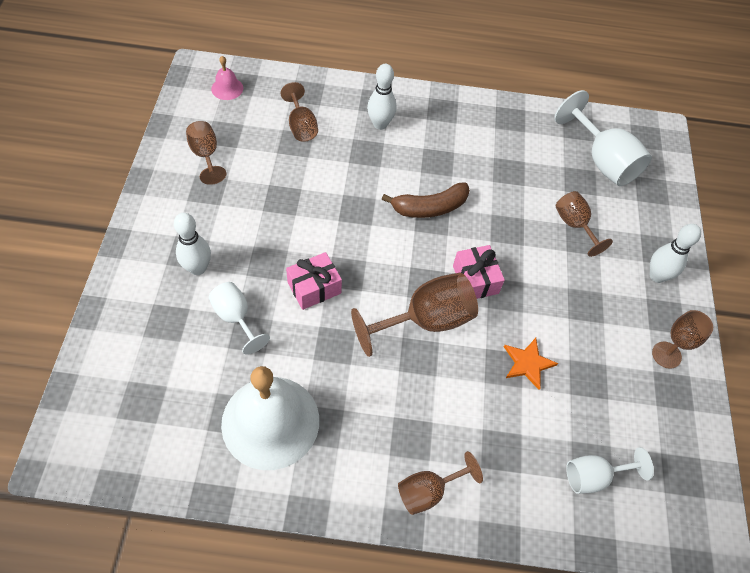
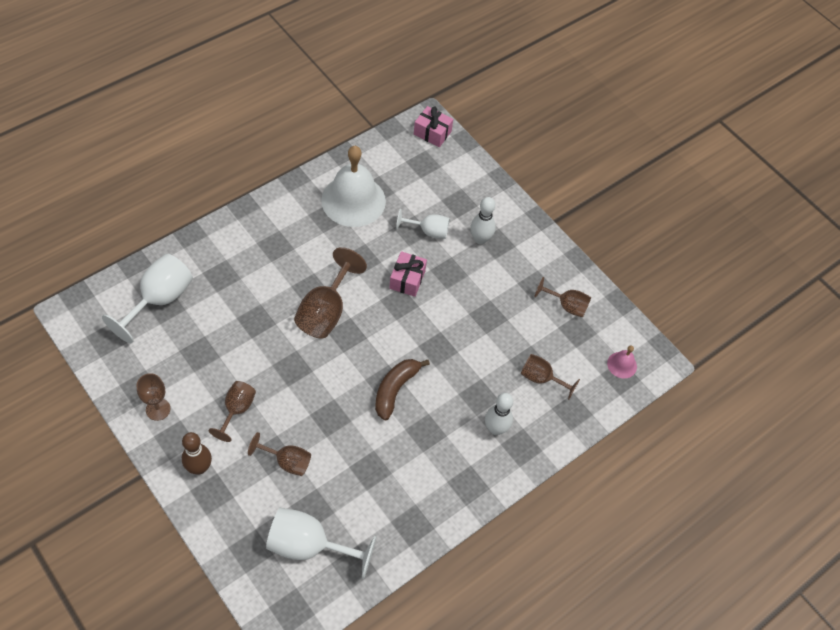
camera: 135 degrees right, 0 degrees up
(428, 491) = (244, 229): brown goblet -> brown goblet (237, 410)
(475, 279) = (319, 362): pink gift -> pink gift (432, 133)
(527, 363) = (243, 334): orange star -> none
(594, 476) = (159, 300): white goblet -> white goblet, size x1.66
(657, 276) = (199, 467): white bowling pin -> brown bowling pin

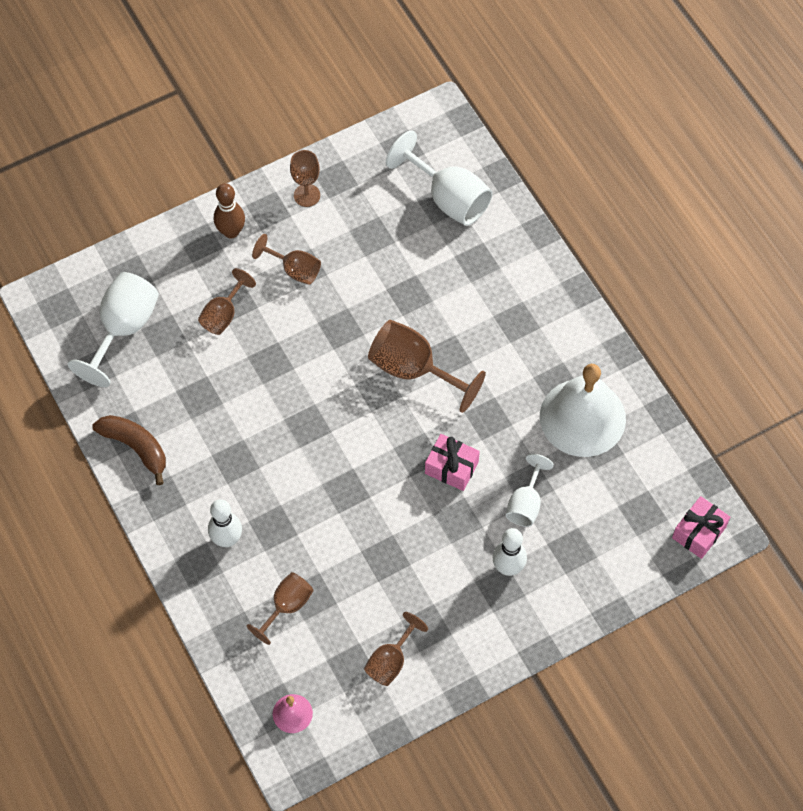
camera: 105 degrees right, 5 degrees up
(395, 389) = (296, 435): brown banana -> brown banana (136, 447)

